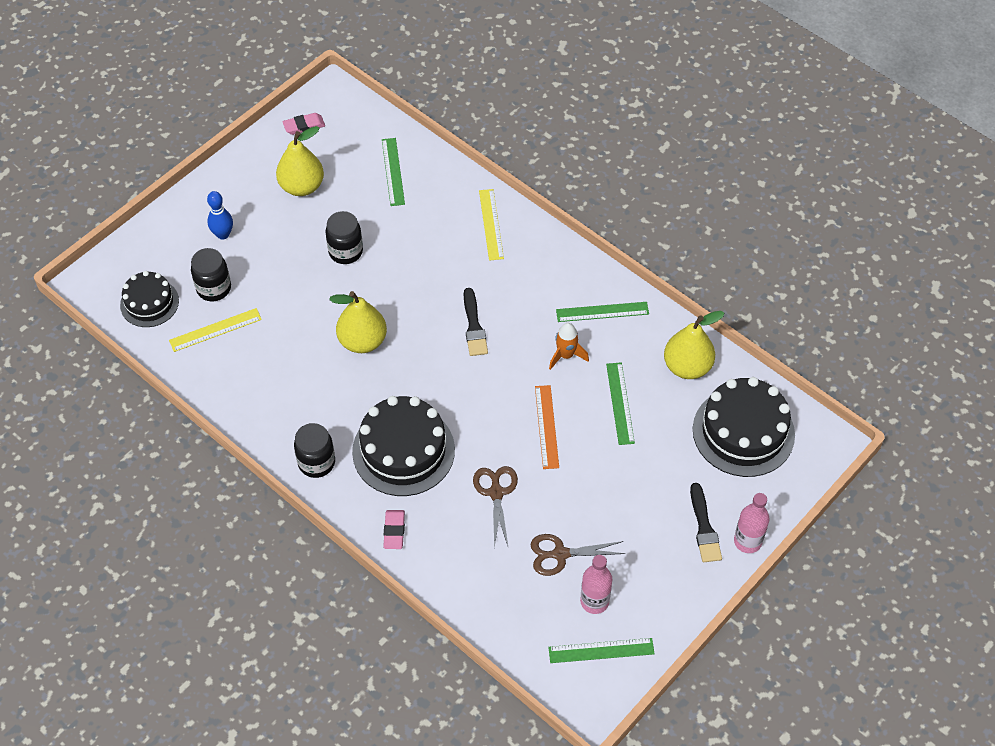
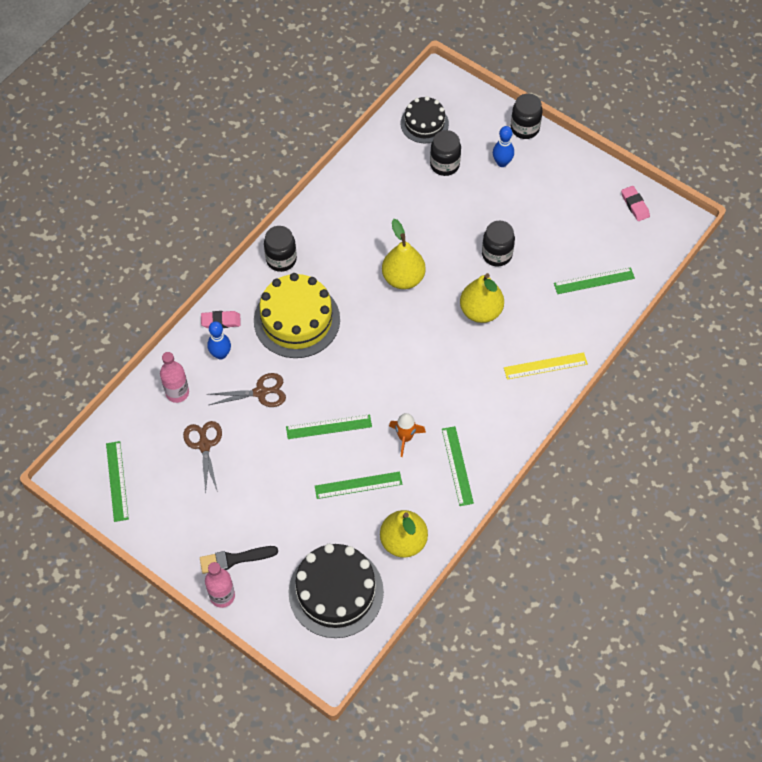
camera: 85 degrees right, 5 degrees up
(180, 209) = (524, 128): none -> black jar
(215, 330) = (403, 172): yellow ruler -> none
(302, 186) = (564, 213): yellow pear -> yellow pear (480, 311)
(403, 450) = (296, 320): black cake -> yellow cake
(440, 533) = (221, 354): none -> blue bowling pin
(474, 326) = (428, 361): black brush -> none
(546, 426) = (329, 427): orange ruler -> green ruler
(594, 601) = (161, 474): pink bottle -> pink bottle (177, 393)

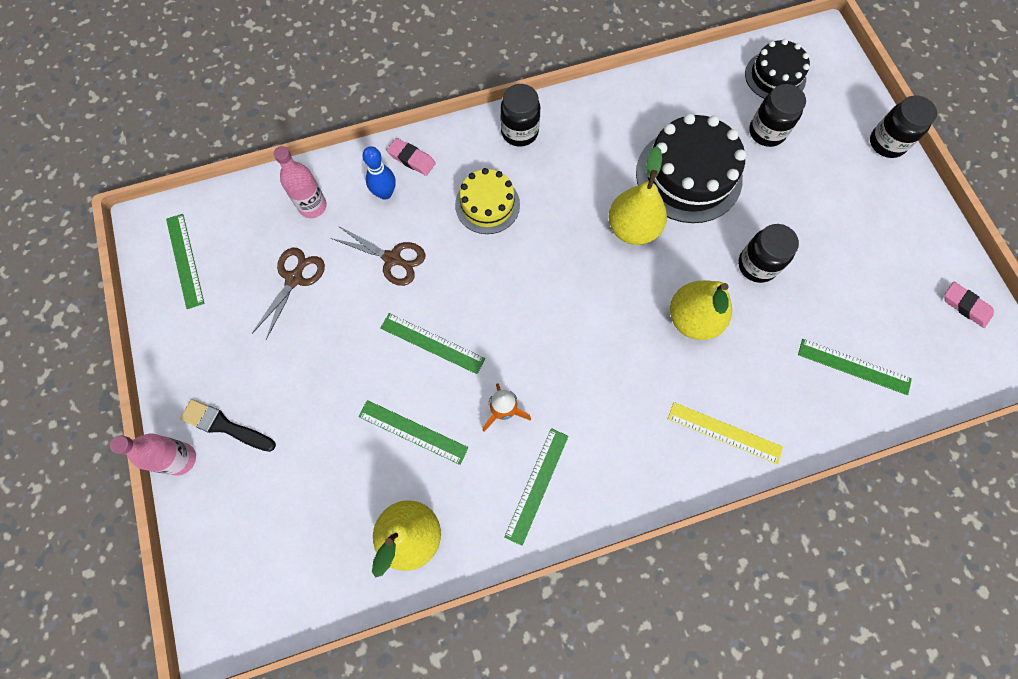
camera: 35 degrees right, 10 degrees up
(117, 481) = (185, 260): green ruler -> green ruler turned 45 degrees counterclockwise
(296, 320) = (487, 205): yellow cake -> yellow cake, size x0.60
(336, 592) = (295, 542): black cake -> black cake (688, 175)
(502, 163) = (834, 166): blue bowling pin -> none
(634, 205) = (965, 306): pink eraser -> pink eraser turned 60 degrees counterclockwise

